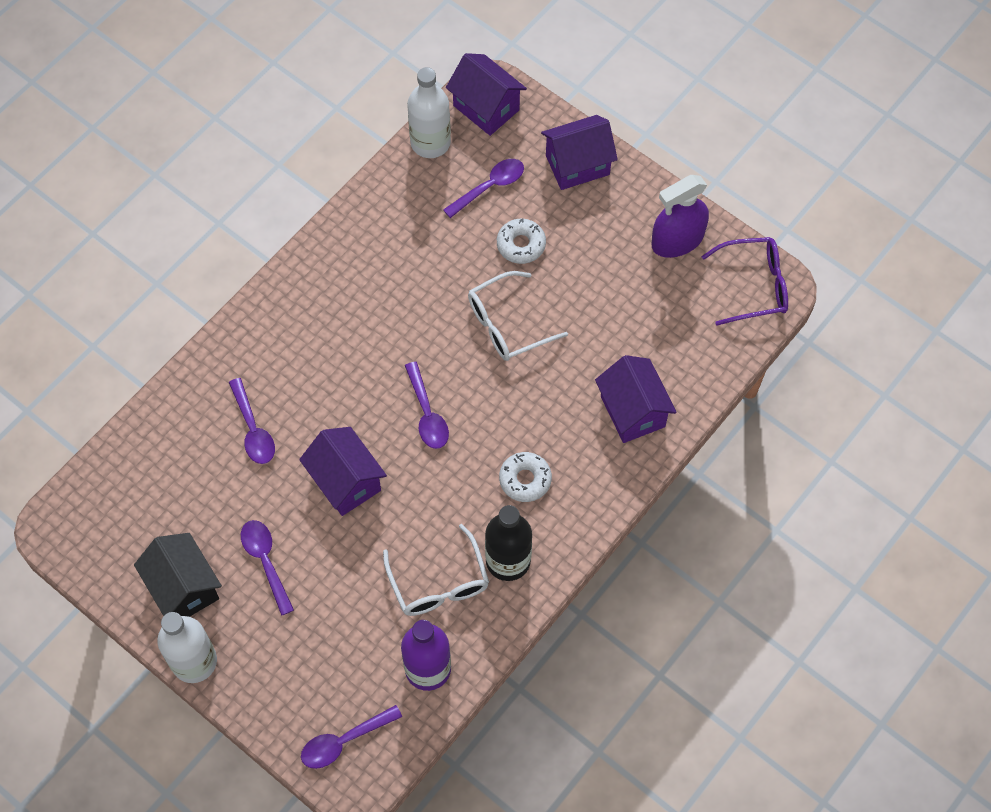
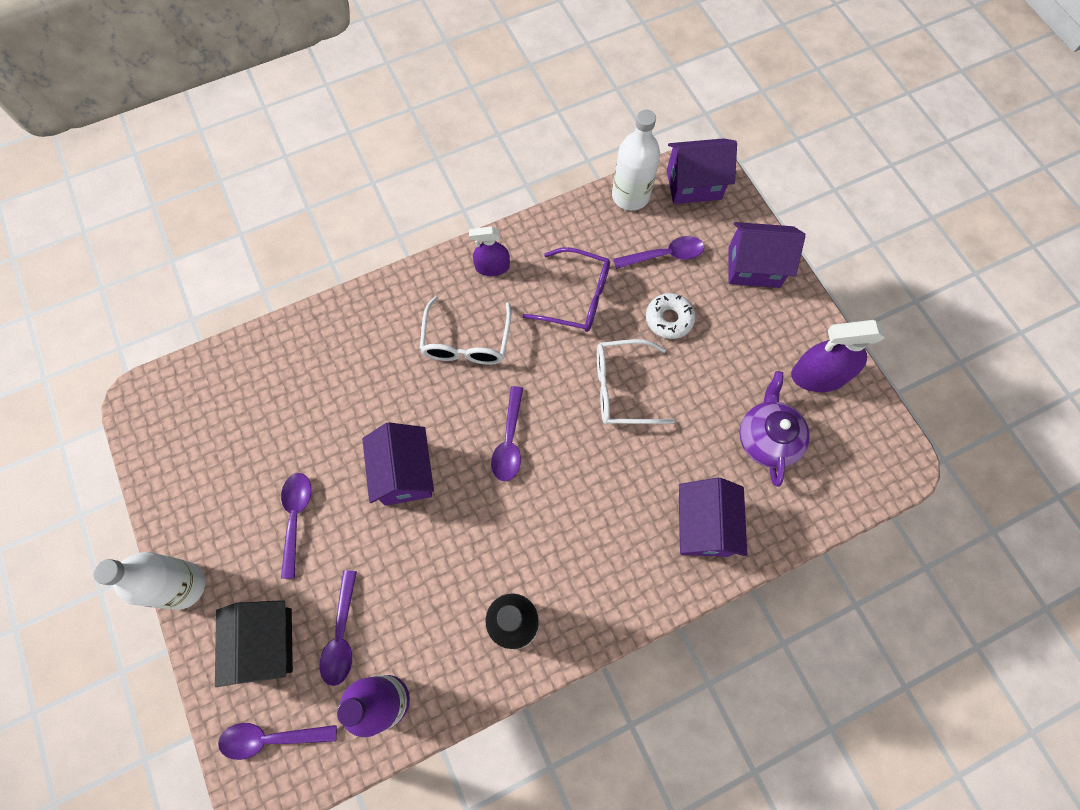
camera: 25 degrees right, 5 degrees up
(184, 588) = (213, 509): black house -> black house (266, 643)
(253, 429) = (350, 387): purple spoon -> purple spoon (342, 635)
(330, 264) = (492, 267): none -> purple spray bottle
(438, 582) = (439, 614): white glasses -> white glasses (466, 341)
(486, 108) = (694, 185): purple house -> purple house turned 75 degrees counterclockwise
(525, 480) = (569, 548): white donut -> none
(655, 314) = (767, 438): none -> purple teapot
(753, 286) = (875, 451): purple glasses -> purple glasses (576, 297)

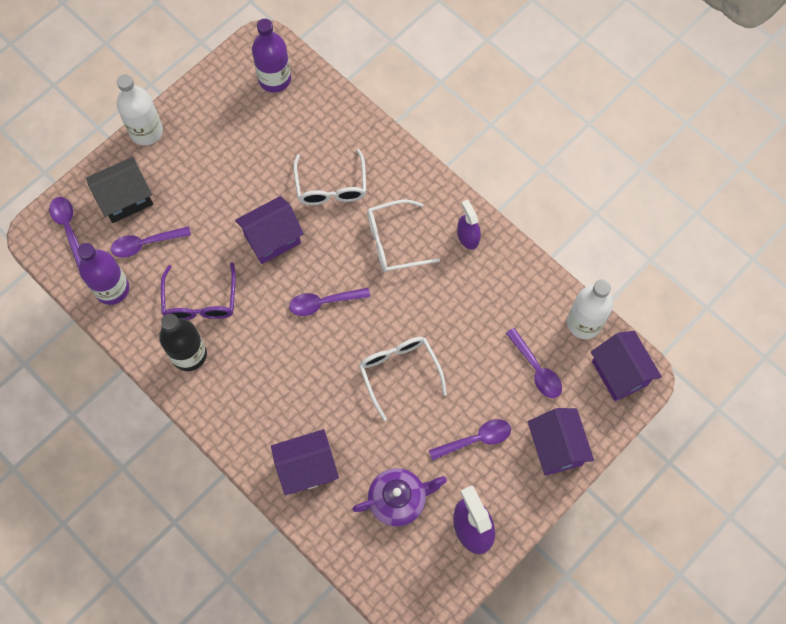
camera: 70 degrees right, 0 degrees up
(196, 403) = (274, 79): none -> purple bottle
(296, 518) = (215, 180): purple spoon -> purple spoon (475, 439)
(367, 385) = (331, 186): none -> white glasses
(576, 297) = (466, 310): purple glasses -> purple glasses (200, 300)
(669, 319) = (476, 390): white donut -> none

